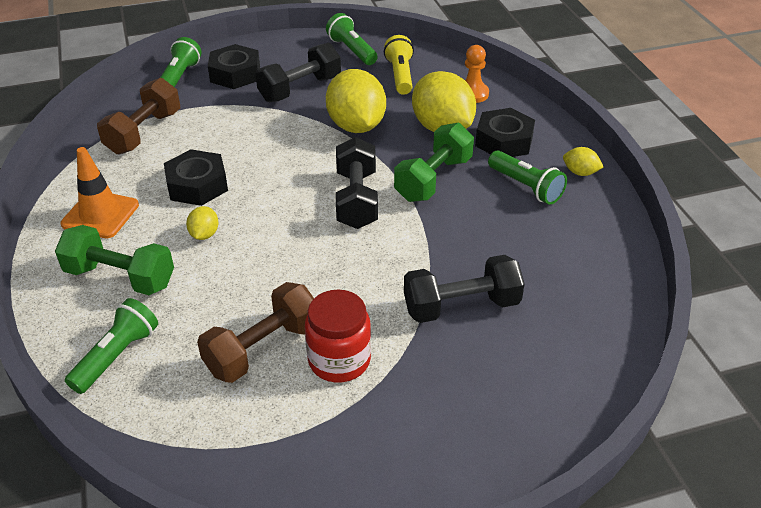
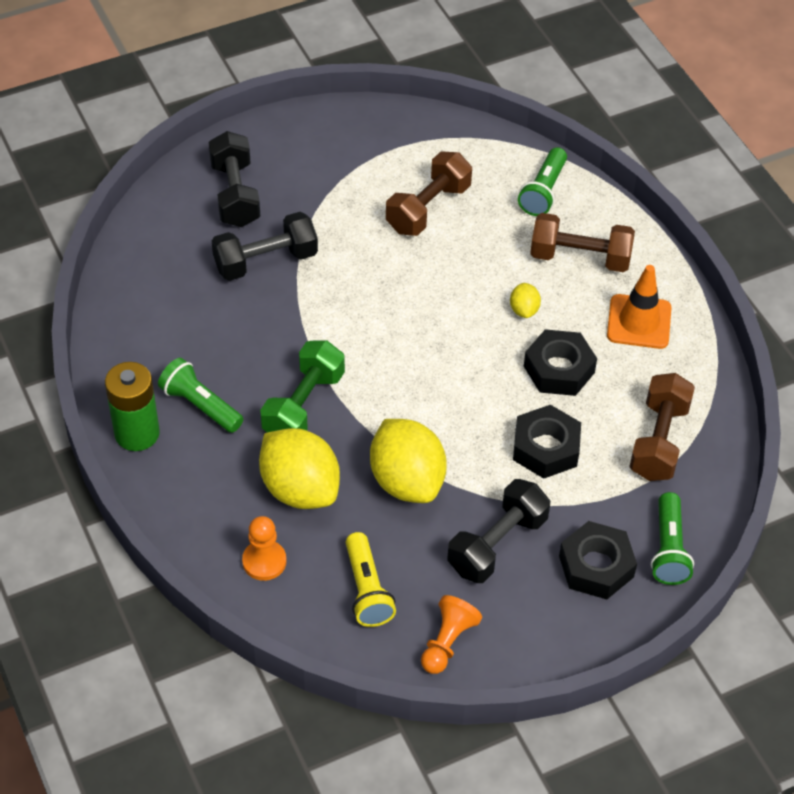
camera: 170 degrees right, 10 degrees up
(120, 277) = (580, 258): green dumbbell -> brown dumbbell
(339, 360) = (363, 206): red jar -> none
(352, 50) = (447, 642): green flashlight -> orange pawn
(356, 199) = (383, 368): black dumbbell -> black dumbbell (235, 194)
(504, 141) = (223, 475): black nut -> black nut (546, 448)
(580, 172) = (137, 433): yellow lemon -> green battery

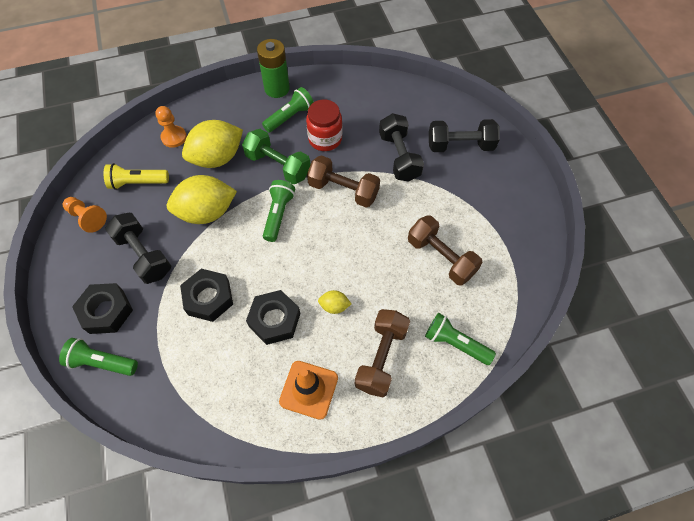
camera: 100 degrees right, 10 degrees up
(242, 353) = (325, 139): none -> red jar
(394, 391) = (278, 214): none -> green flashlight
(658, 441) = (193, 377): brown dumbbell -> brown dumbbell (343, 190)

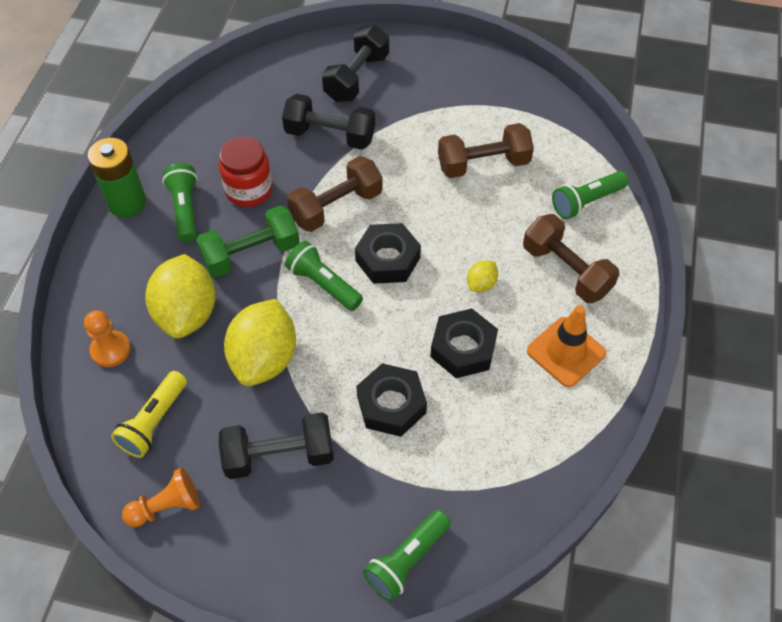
camera: 60 degrees left, 5 degrees down
(106, 311) = (335, 530): black nut -> black nut (387, 259)

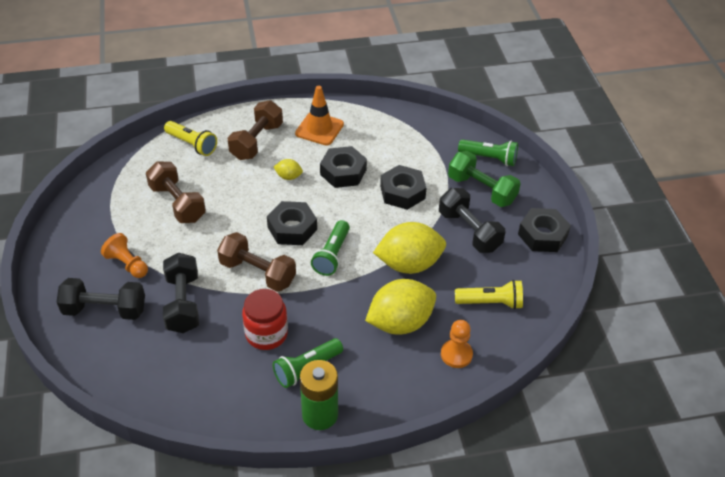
camera: 115 degrees left, 10 degrees down
(166, 506) = (537, 271): orange pawn -> orange pawn (127, 264)
(220, 550) = (542, 235): none -> black nut
(251, 254) = (328, 307): green dumbbell -> green dumbbell (481, 190)
(586, 202) = (192, 144): green flashlight -> yellow flashlight

